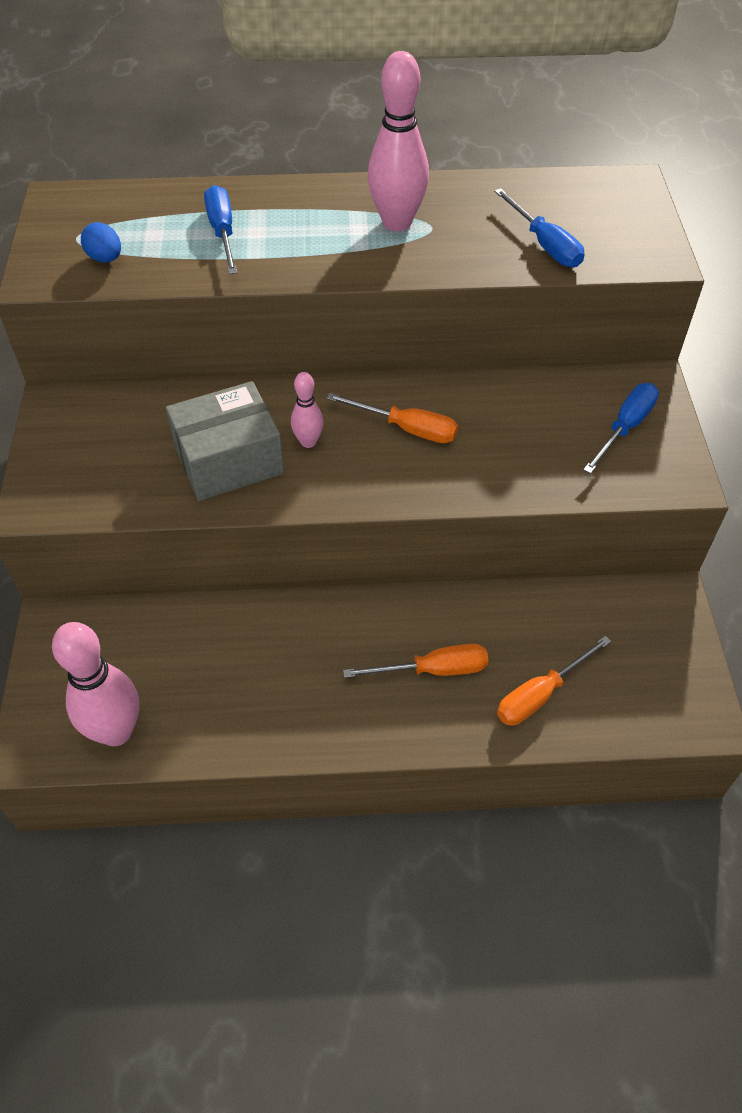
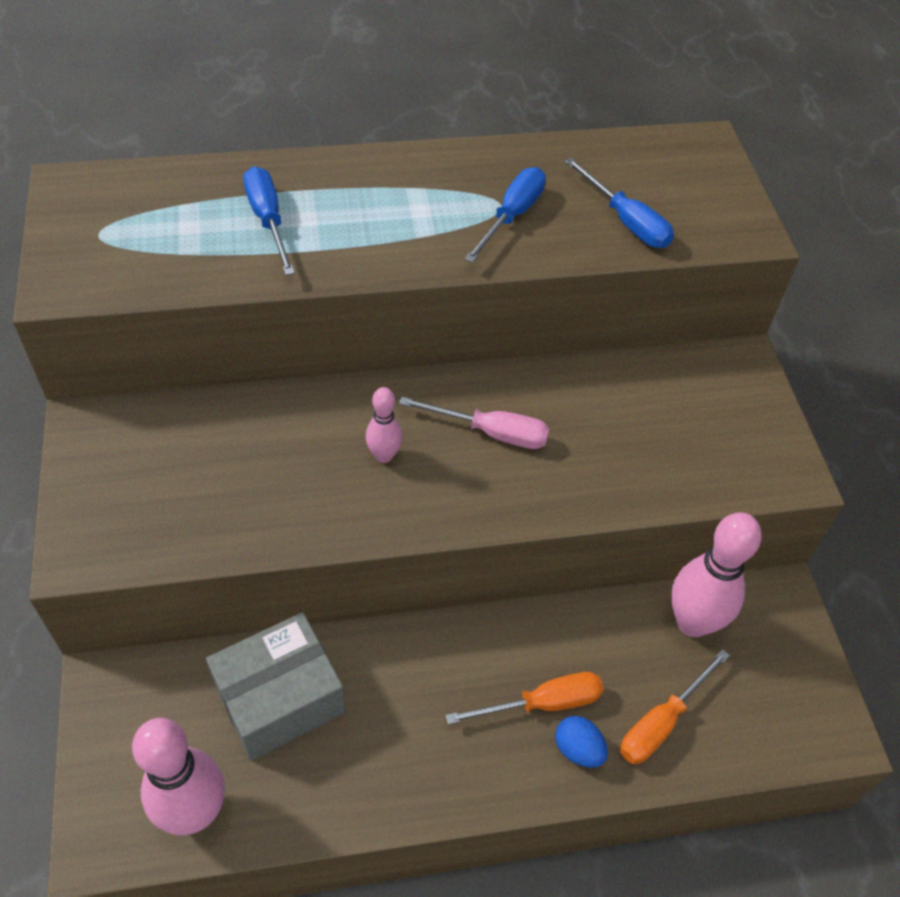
camera: 10 degrees left, 0 degrees up
(105, 258) = (137, 259): blue egg -> blue egg (578, 749)
(229, 460) = (297, 484): grey box -> grey box (280, 699)
(397, 222) = (462, 200): pink bowling pin -> pink bowling pin (692, 622)
(407, 429) = (491, 433): orange screwdriver -> pink screwdriver
(625, 428) = (724, 417): blue screwdriver -> blue screwdriver (512, 216)

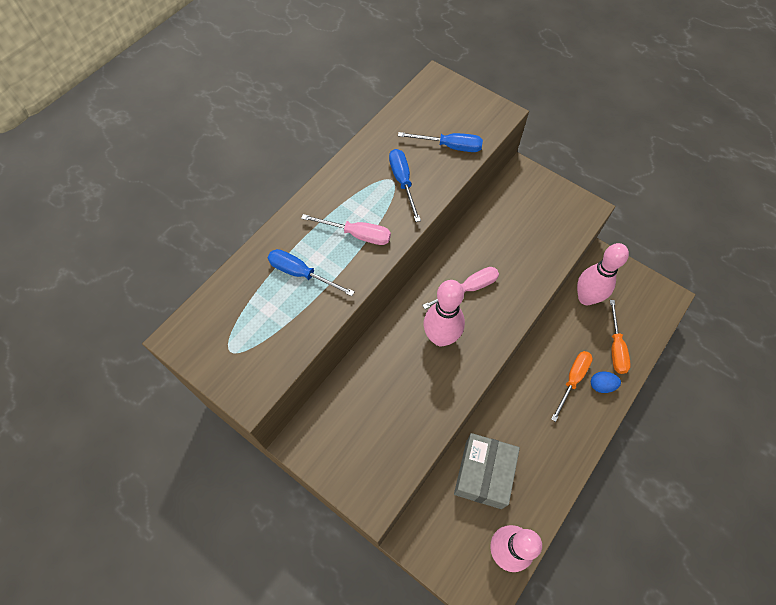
camera: 40 degrees left, 10 degrees up
(382, 229) = (357, 235): none -> pink screwdriver
(384, 455) = (441, 337): pink bowling pin -> pink bowling pin, size x1.92

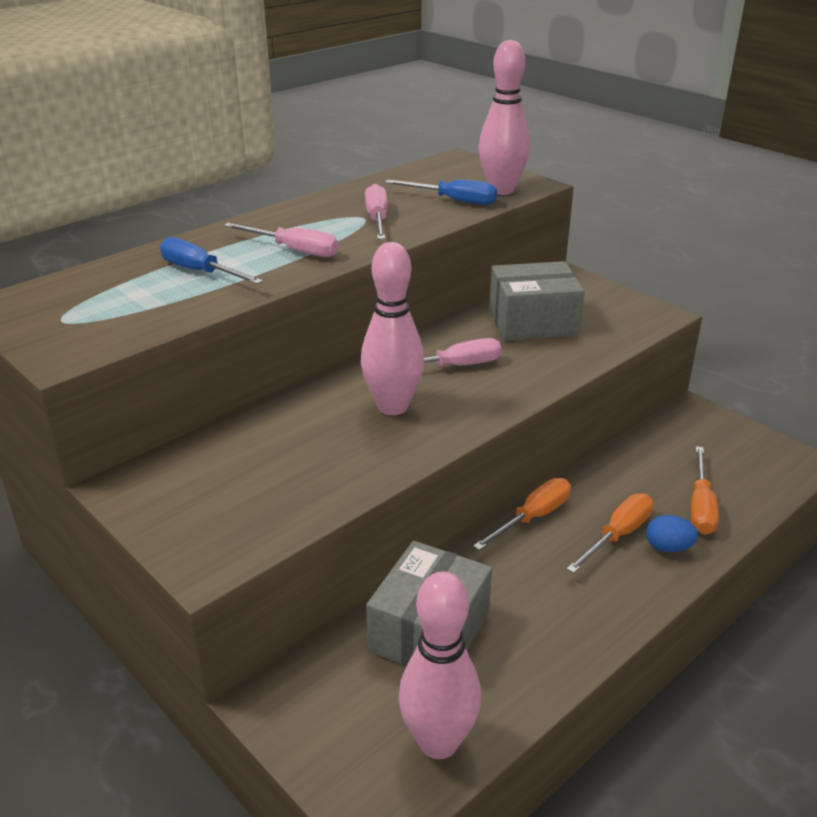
camera: 10 degrees right, 30 degrees down
(403, 182) = (377, 219): blue screwdriver -> pink screwdriver
(509, 230) = (533, 322): none -> grey box
(522, 373) = (533, 517): none -> orange screwdriver
(586, 298) = (659, 448): pink bowling pin -> pink bowling pin (501, 190)

